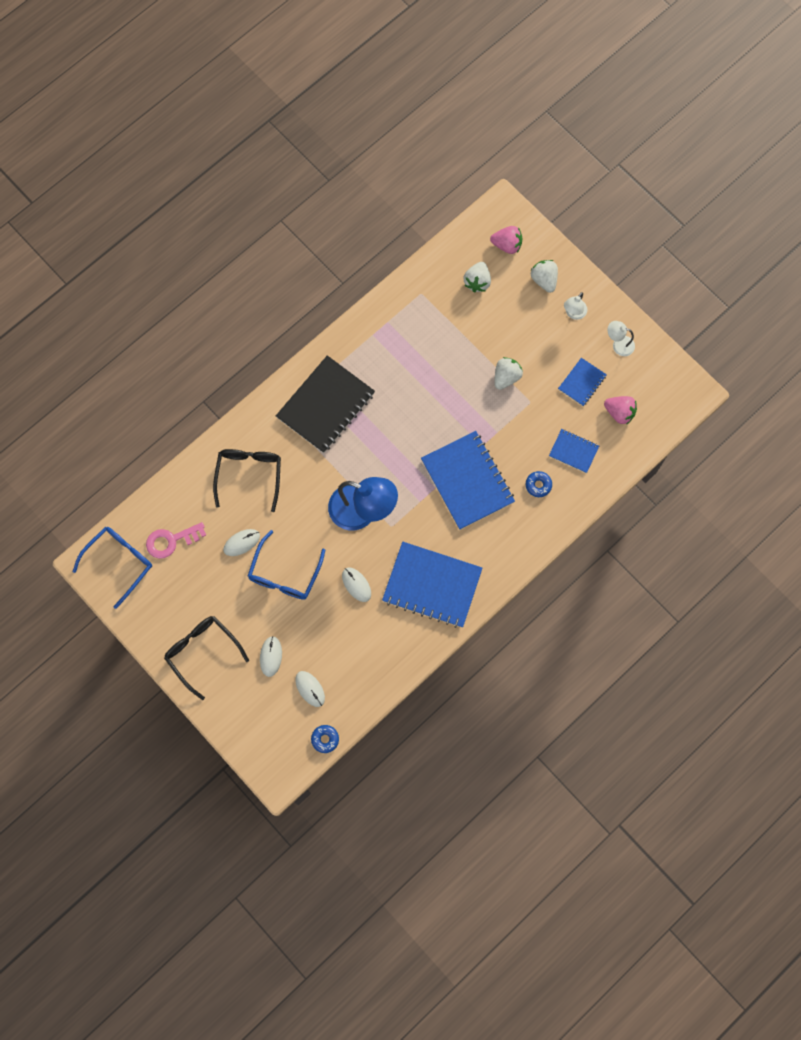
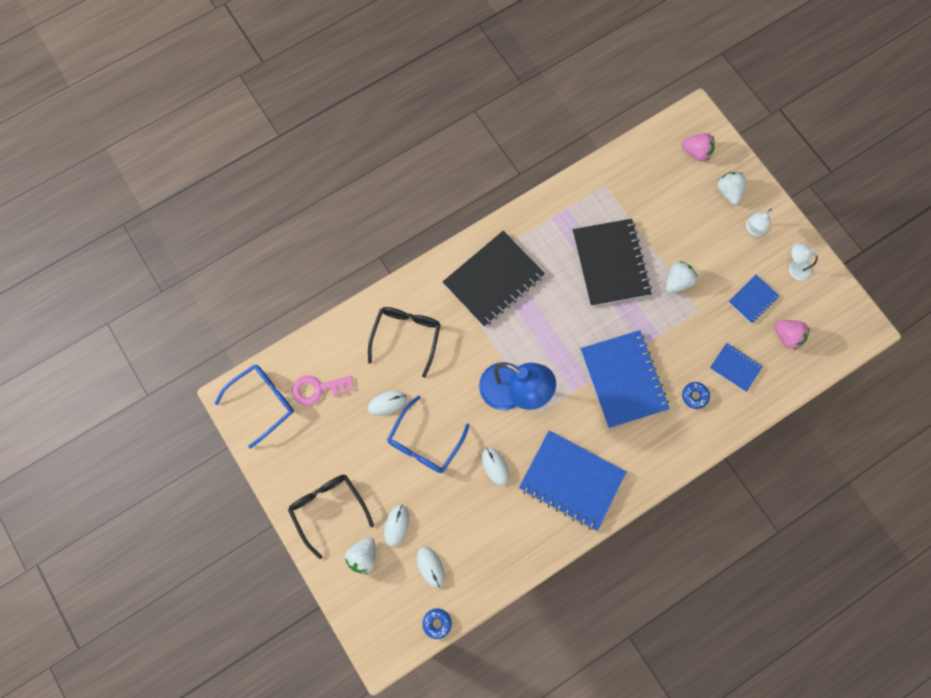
camera: 10 degrees right, 0 degrees up
(438, 370) = (610, 263): none -> black notebook
(477, 282) = (662, 183): white strawberry -> white strawberry (363, 556)

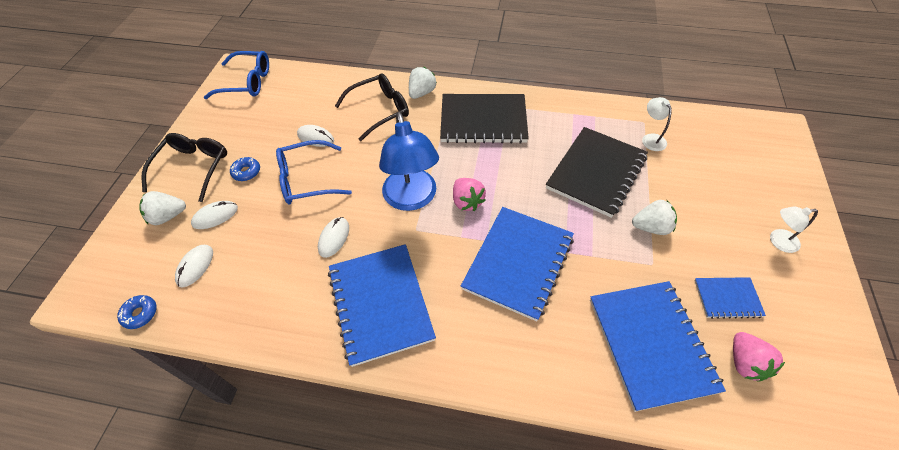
camera: 45 degrees right, 20 degrees down
(318, 389) = (286, 99): pink key -> none
(694, 396) = (578, 334): blue donut -> blue donut (246, 172)
(696, 152) = (759, 150): pink strawberry -> pink strawberry (467, 202)
(728, 192) = (772, 196): white strawberry -> white strawberry (422, 93)
(735, 367) = (651, 344): blue notebook -> blue notebook, size x1.99
(795, 267) = (807, 306): white lamp -> white lamp (651, 138)

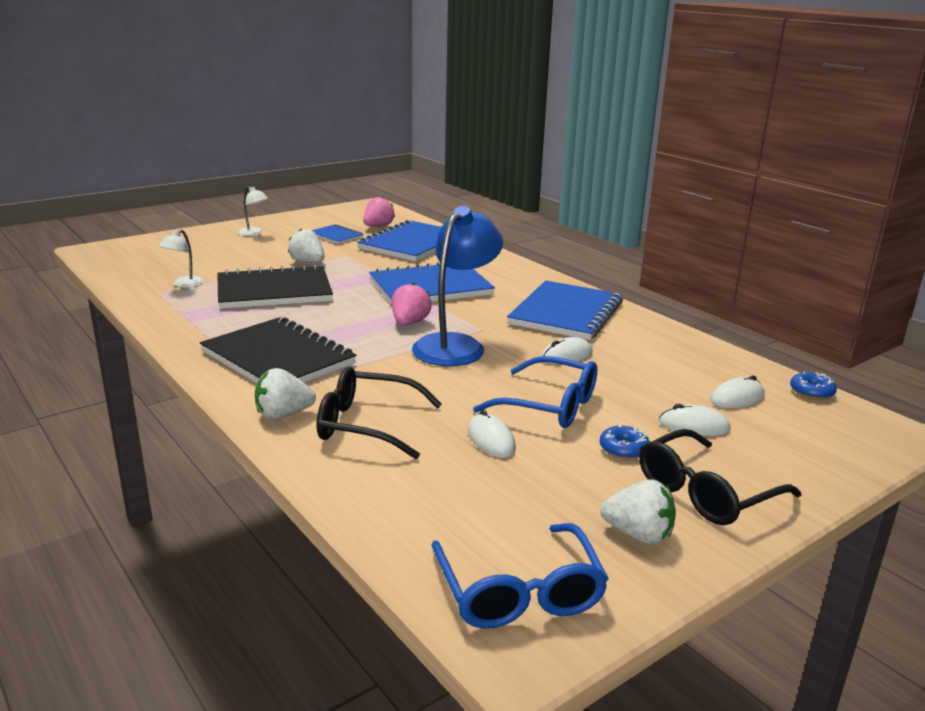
camera: 140 degrees left, 30 degrees down
(168, 216) = (763, 454): white strawberry -> white strawberry (638, 535)
(247, 82) = (519, 592): blue glasses -> blue glasses turned 150 degrees counterclockwise

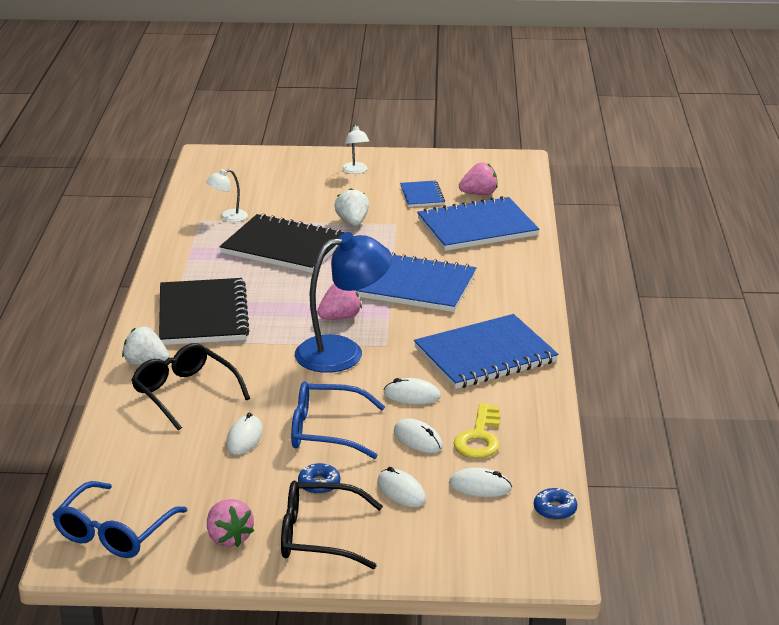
camera: 40 degrees right, 5 degrees up
(550, 406) = (325, 431): blue glasses -> blue glasses turned 120 degrees clockwise
(630, 383) = (418, 439): none -> white mouse
(638, 535) = (229, 538): white strawberry -> pink strawberry
(668, 365) = (479, 437): none -> yellow key

